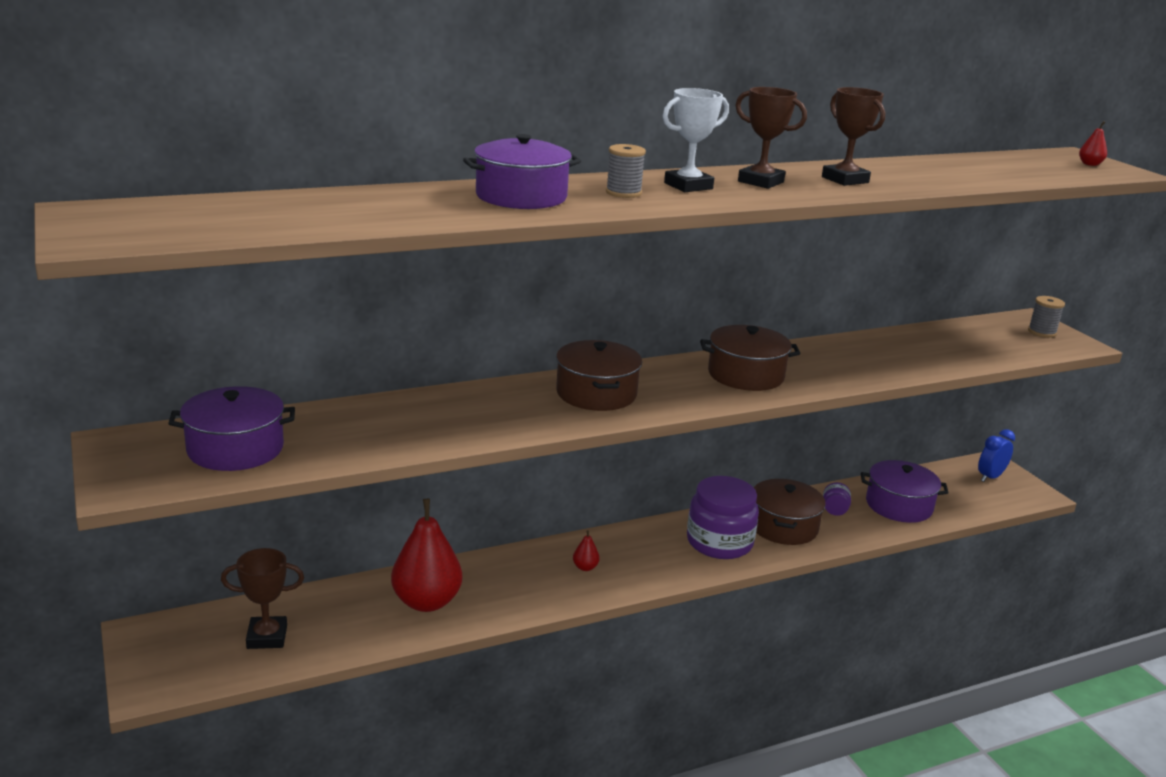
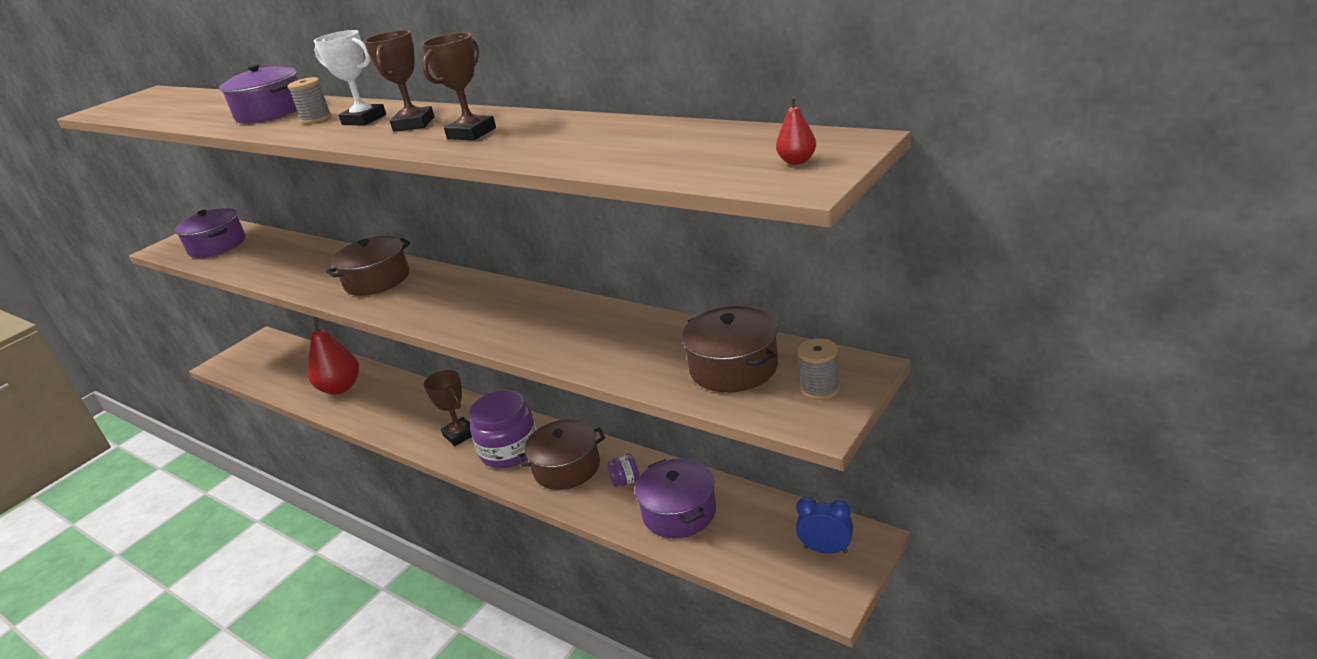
camera: 65 degrees right, 5 degrees up
(267, 637) = (276, 366): brown trophy -> brown trophy (460, 434)
(585, 567) = (423, 416): red pear -> none
(745, 375) = (472, 306): brown pot -> brown pot (733, 367)

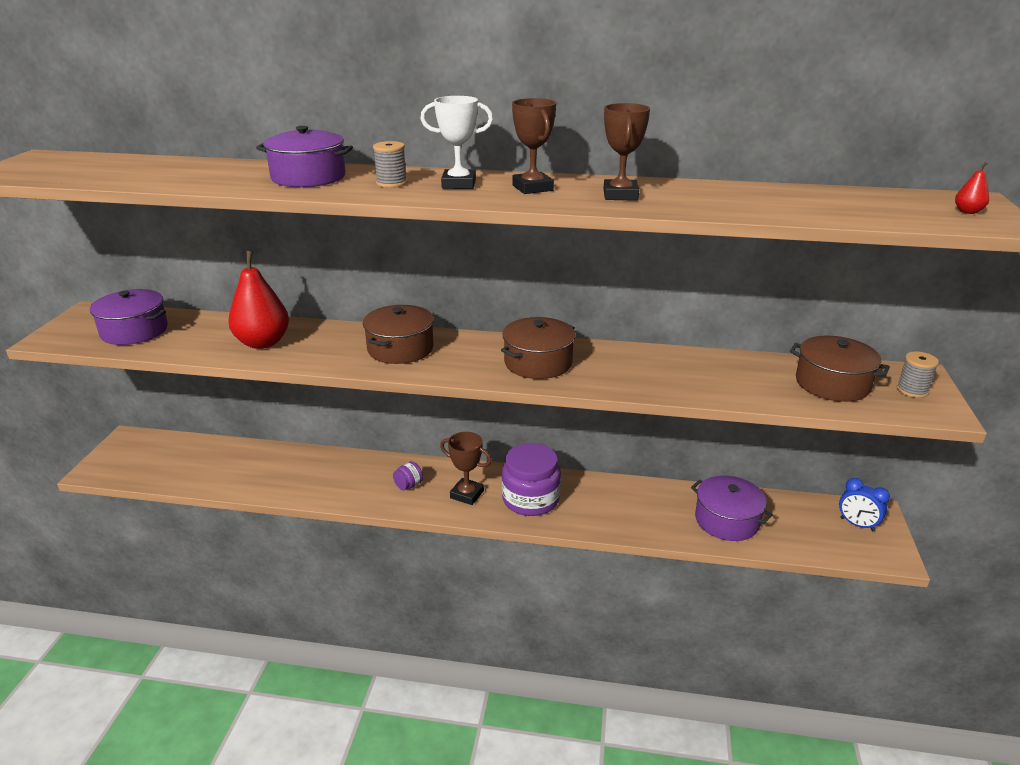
camera: 30 degrees left, 0 degrees up
(341, 388) = (287, 473): red pear -> red pear (263, 343)
(567, 467) = (598, 504): brown pot -> brown pot (538, 363)
(625, 481) = (660, 505): purple jar -> purple jar (408, 485)
(825, 549) = (857, 524): blue clock -> blue clock turned 135 degrees counterclockwise

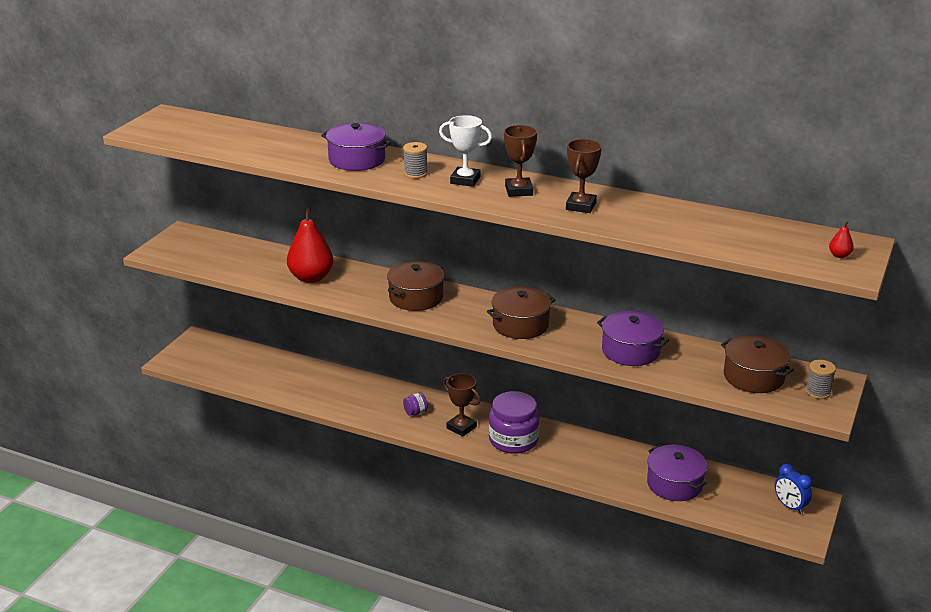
camera: 15 degrees right, 0 degrees up
(134, 331) = (216, 254): purple pot -> purple pot (630, 351)

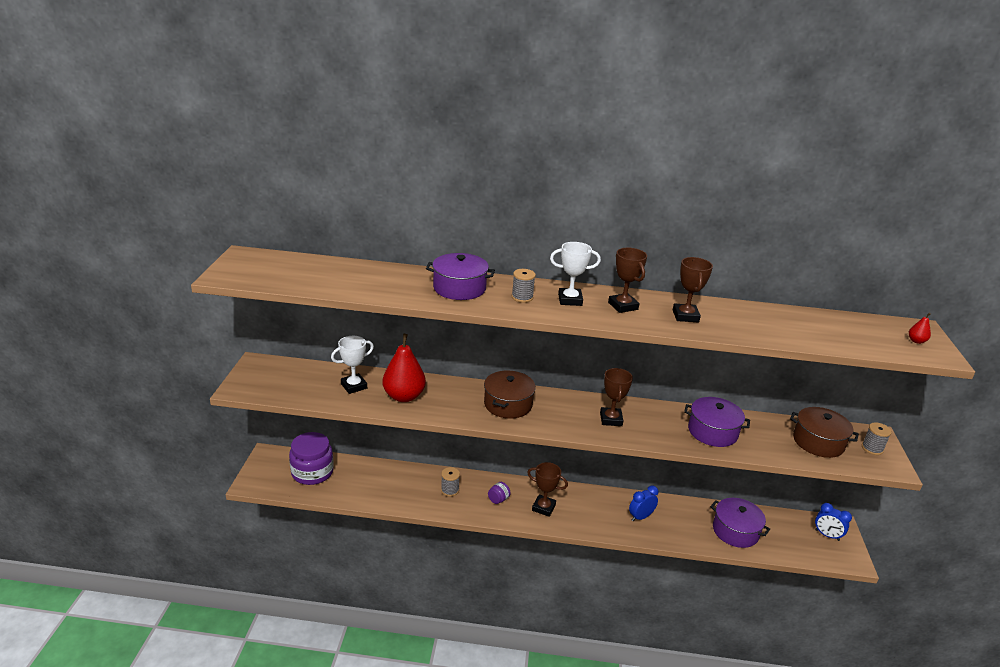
camera: 20 degrees left, 0 degrees up
(266, 263) = (354, 386): none -> white trophy
(367, 396) = (450, 490): none -> grey spool
(513, 440) = (591, 512): purple jar -> purple jar (312, 472)
(520, 325) = (611, 419): brown pot -> brown trophy
(568, 453) = (640, 517): none -> blue clock

